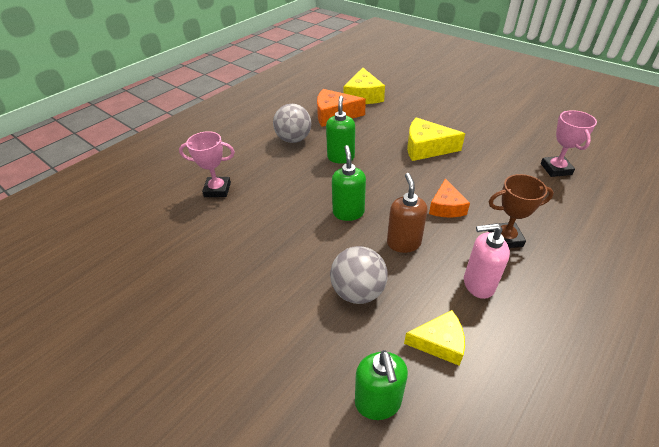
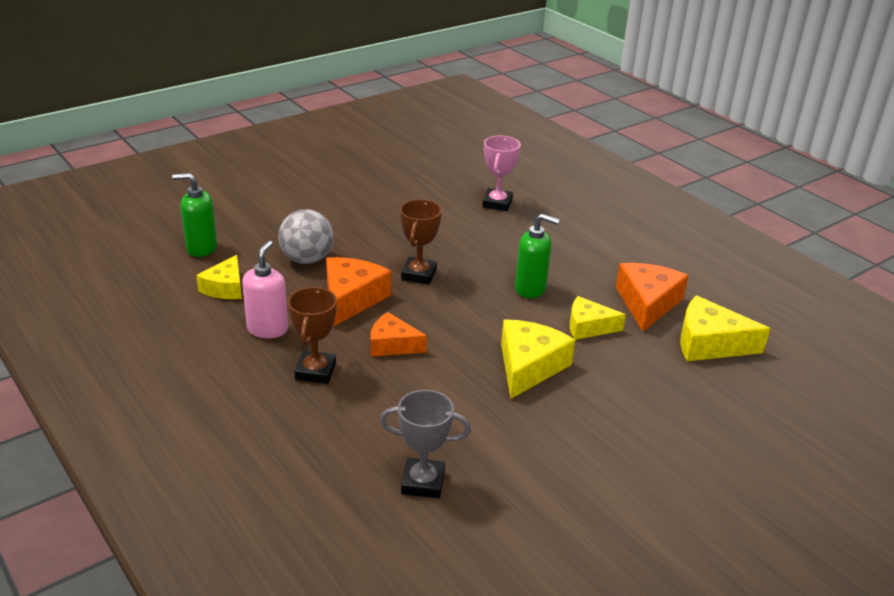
camera: 100 degrees right, 10 degrees down
(294, 139) = (586, 261): grey ball -> none
(348, 212) = (419, 274): green soap dispenser -> brown trophy
(371, 132) = (588, 327): none -> yellow cheese
(403, 243) = (351, 299): brown soap dispenser -> orange cheese
(556, 169) = (423, 482): pink trophy -> grey trophy

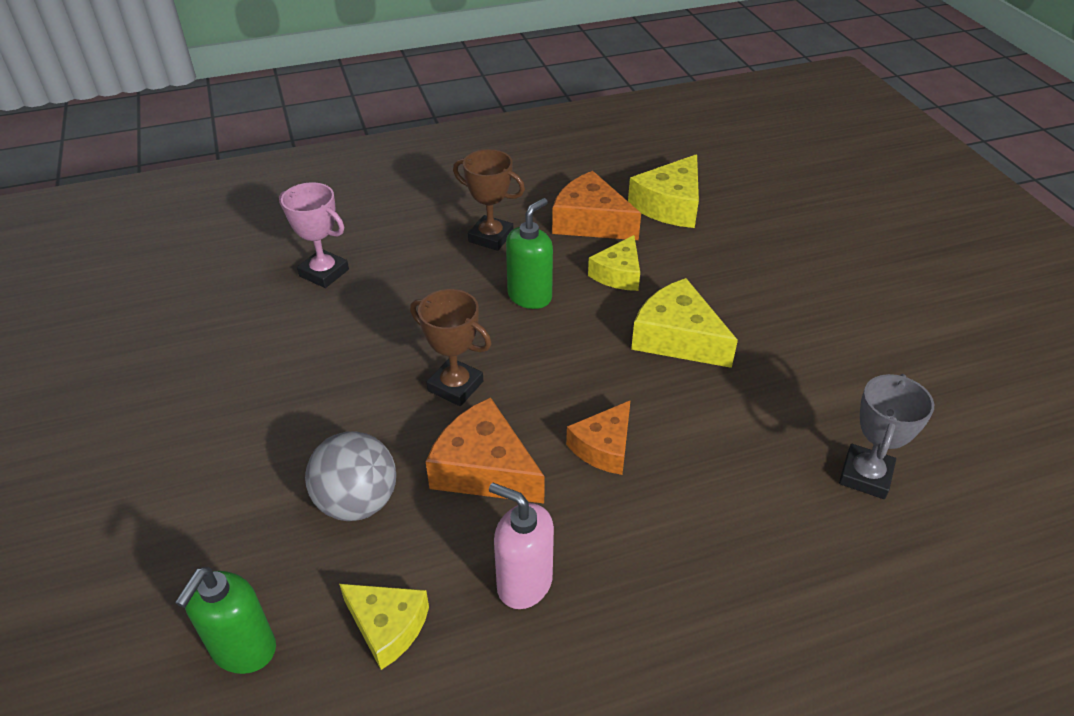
camera: 70 degrees left, 10 degrees up
(315, 371) = (640, 541): brown trophy -> brown trophy (491, 237)

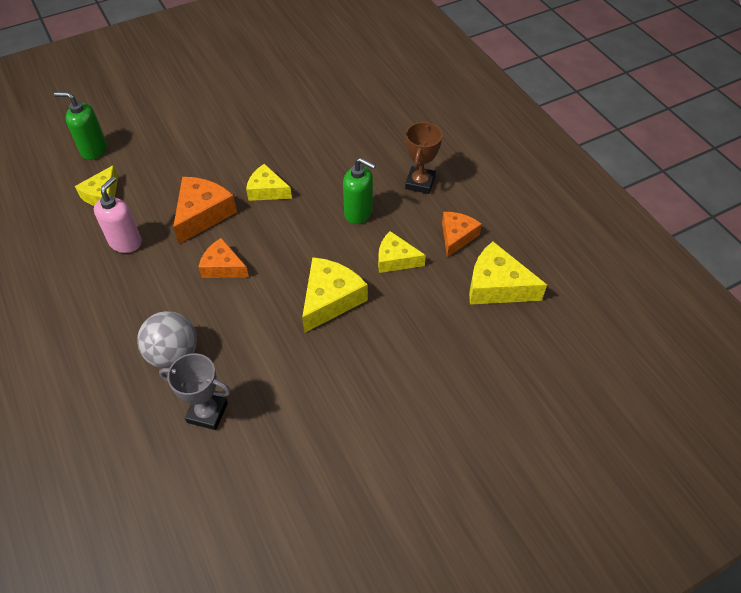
camera: 80 degrees right, 10 degrees up
(324, 273) = (360, 111): pink trophy -> none
(357, 502) = (177, 167): grey ball -> grey ball (173, 354)
(455, 386) = (267, 190): brown trophy -> yellow cheese
(590, 222) = (457, 236): orange cheese -> orange cheese, size x0.66

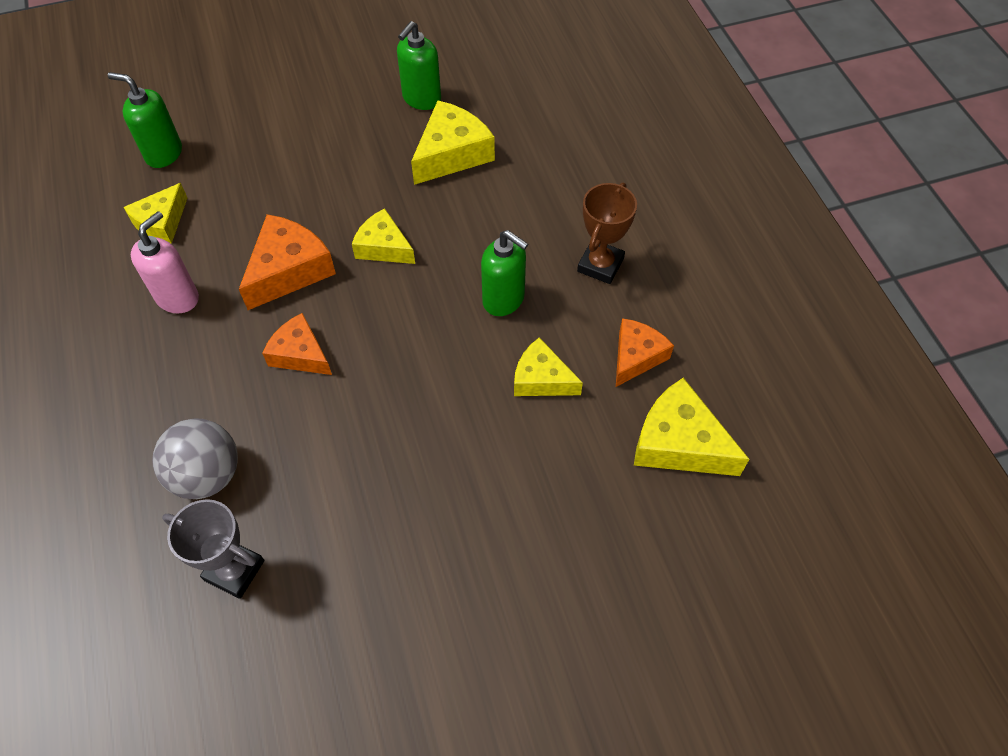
camera: 10 degrees right, 5 degrees up
(272, 93) = (421, 99): none -> green soap dispenser
(330, 299) = (437, 426): yellow cheese -> yellow cheese (452, 154)

